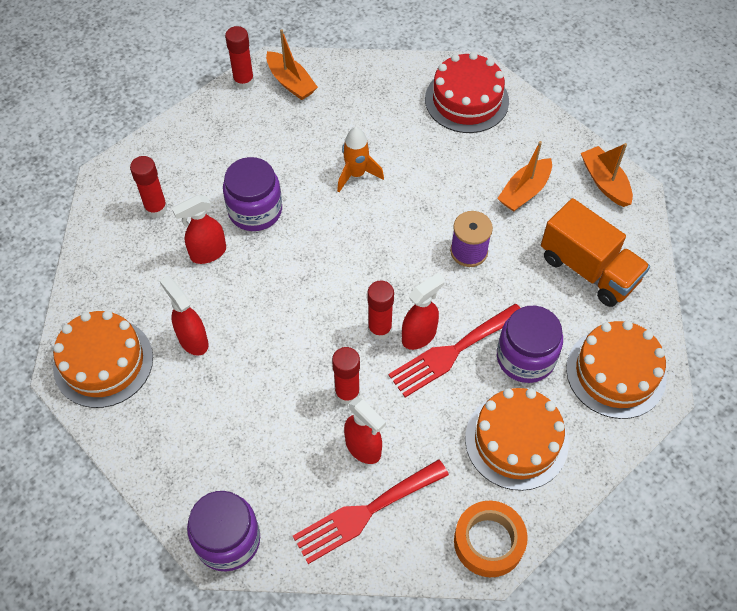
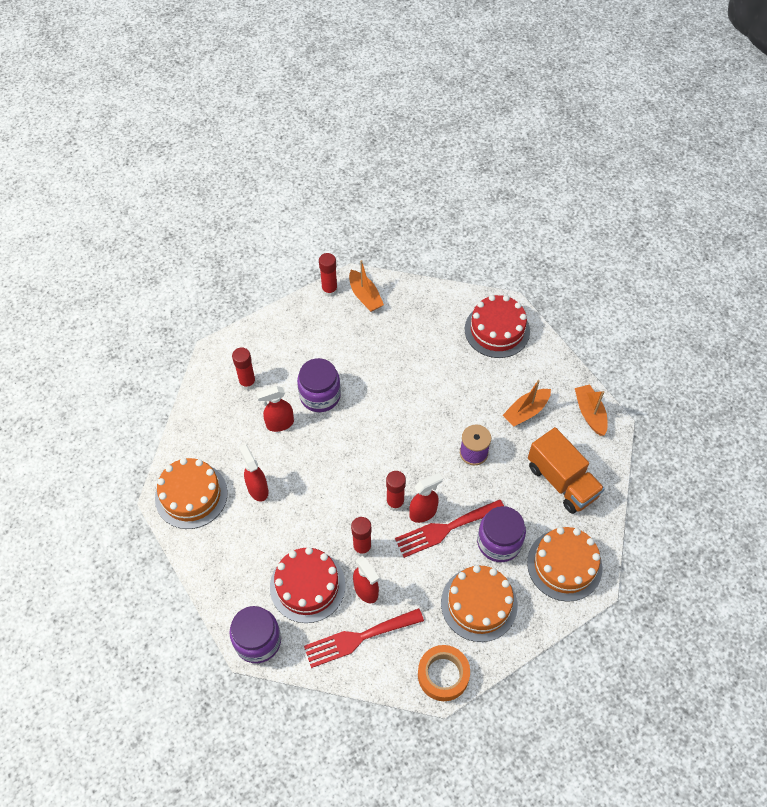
camera: 10 degrees right, 0 degrees up
(283, 455) = (307, 586): none -> red cake
(356, 174) = (401, 378): orange rocket -> none

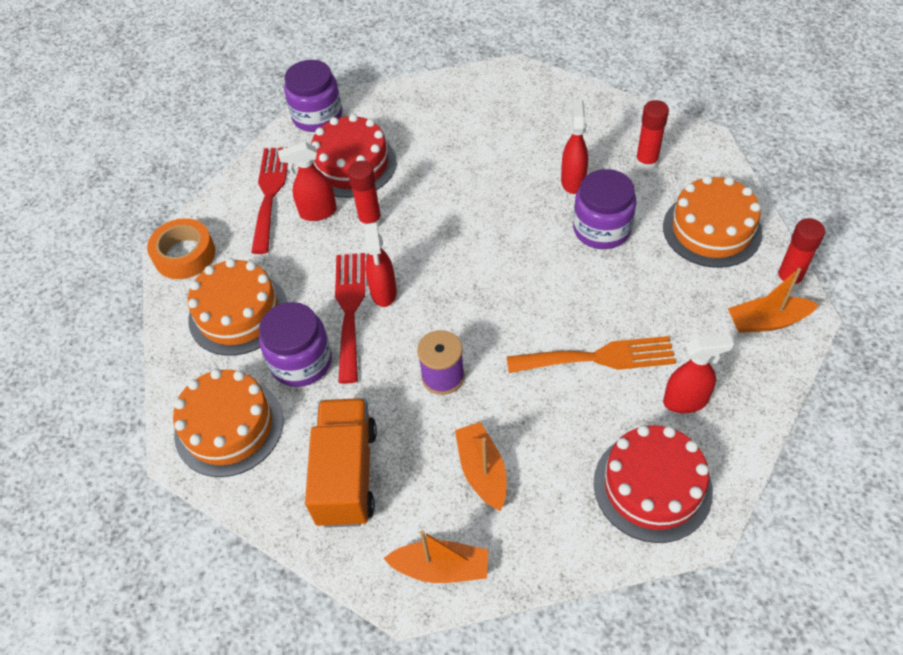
camera: 115 degrees right, 5 degrees down
(191, 495) = (508, 92): orange cake -> orange cake (712, 229)
(257, 489) = (491, 146): red spray bottle -> red spray bottle (685, 401)
(395, 503) = (411, 267): red glue stick -> none
(425, 373) = (598, 357): none -> orange fork
(562, 481) = (346, 474): orange truck -> orange truck turned 105 degrees clockwise

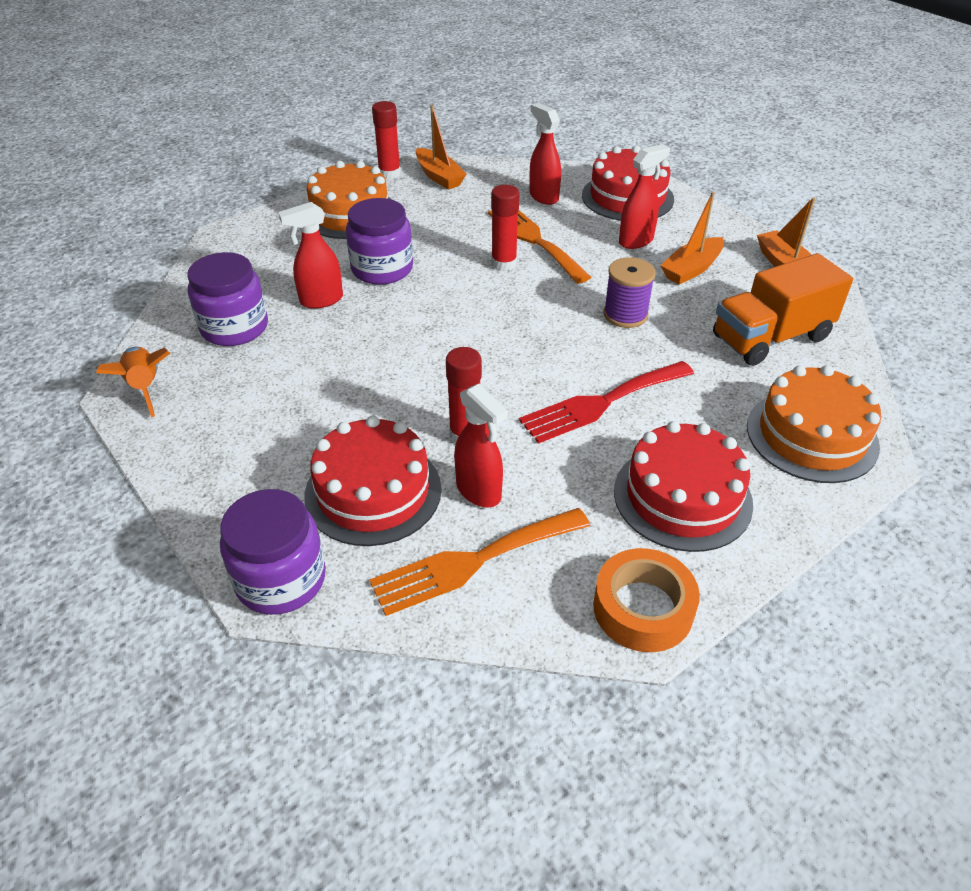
camera: 120 degrees left, 10 degrees down
(238, 313) = (682, 497): orange cake -> red cake
(270, 193) = (473, 562): red fork -> orange fork
(301, 361) = (694, 414): purple jar -> purple jar (234, 327)
(383, 292) = (561, 386): red spray bottle -> red spray bottle (636, 241)
(515, 80) = (145, 388): none -> orange rocket
(646, 163) = (272, 262): red glue stick -> red glue stick (504, 264)

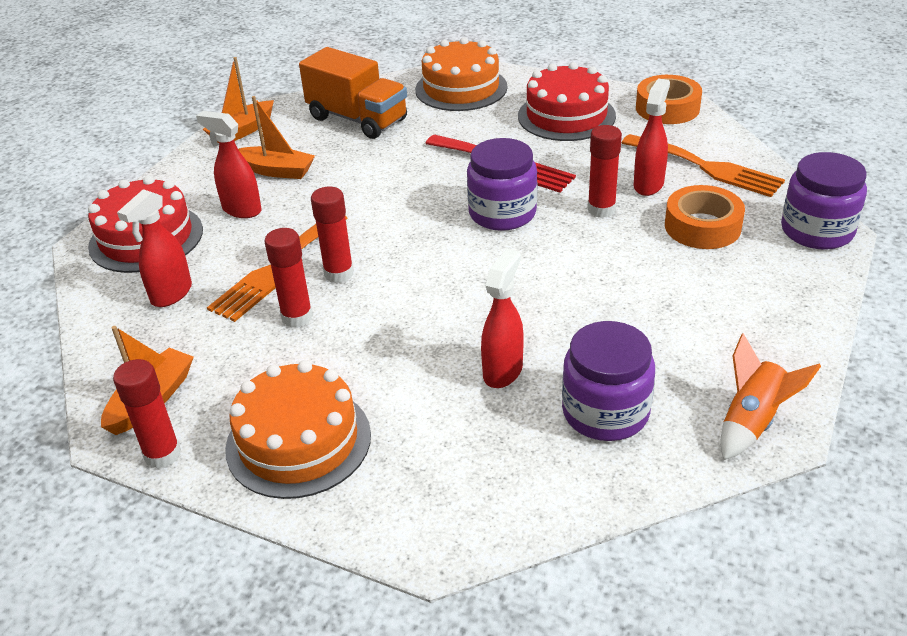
camera: 115 degrees left, 5 degrees down
(321, 300) = (503, 371): red spray bottle -> red spray bottle turned 105 degrees counterclockwise
(373, 492) = (702, 226): red cake -> orange tape
(382, 269) = (408, 353): purple jar -> purple jar (502, 213)
(468, 236) = (297, 317): none -> red glue stick
(625, 315) = (376, 184): purple spool -> none

